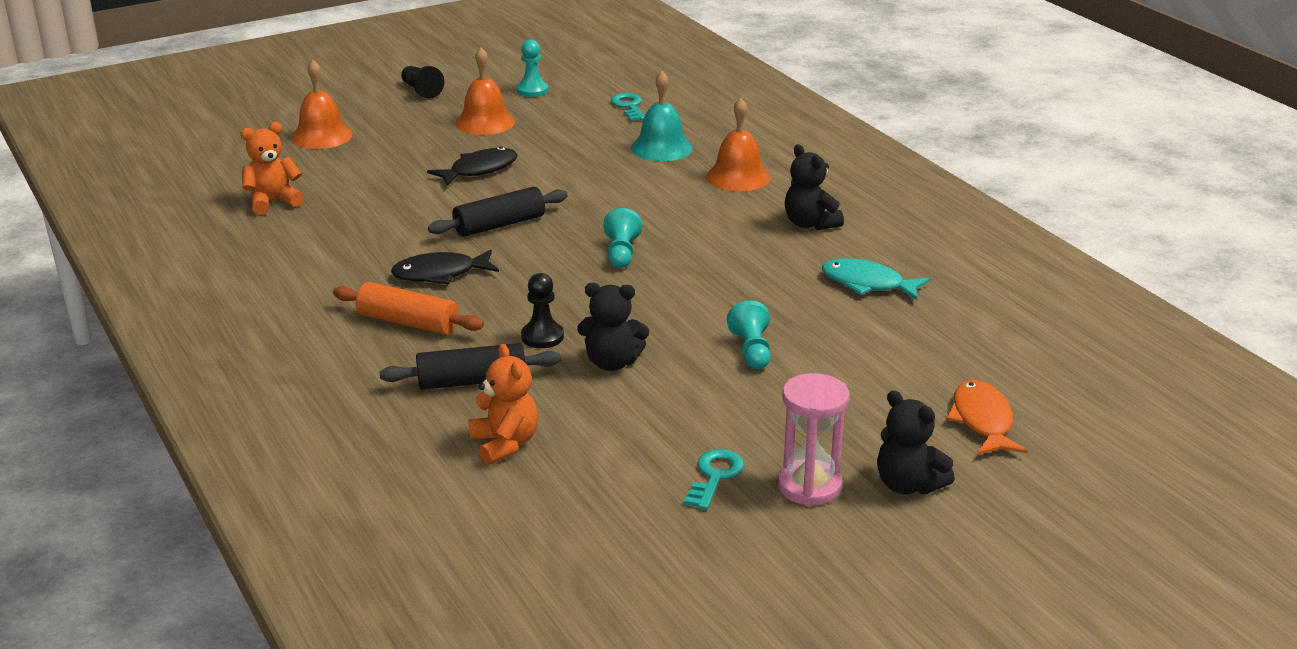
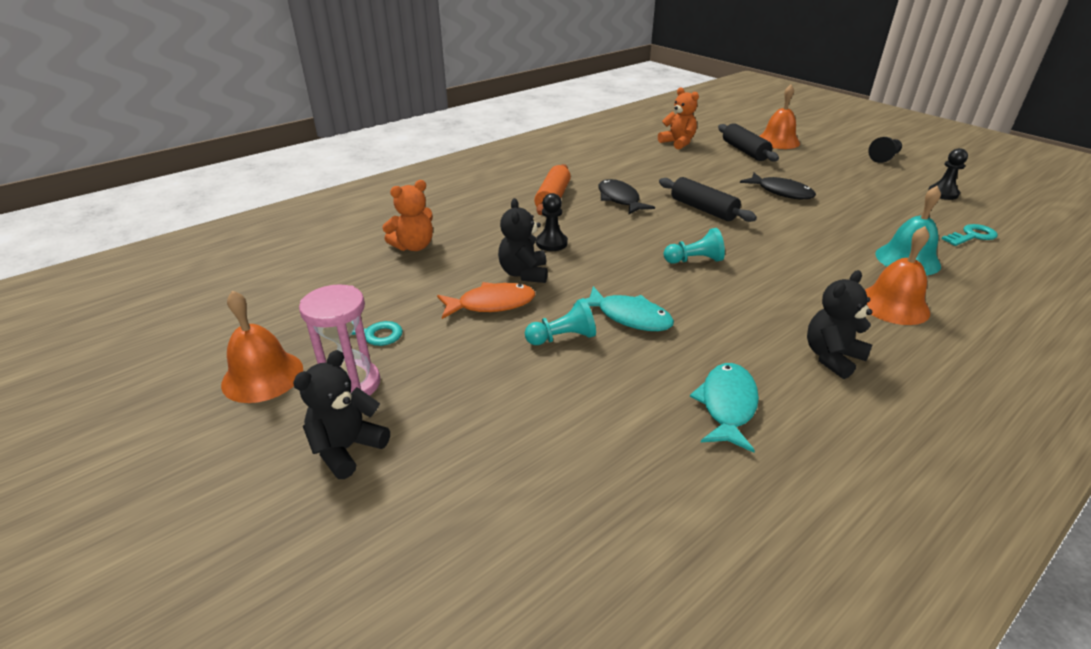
camera: 80 degrees right, 5 degrees up
(472, 381) = (487, 227): black rolling pin -> black rolling pin (744, 151)
(485, 122) = (862, 184): orange bell -> orange bell (262, 376)
(532, 90) = (943, 193): turquoise pawn -> black pawn
(723, 308) = (629, 317): none -> turquoise fish
(982, 421) = (464, 509): orange fish -> orange fish (491, 304)

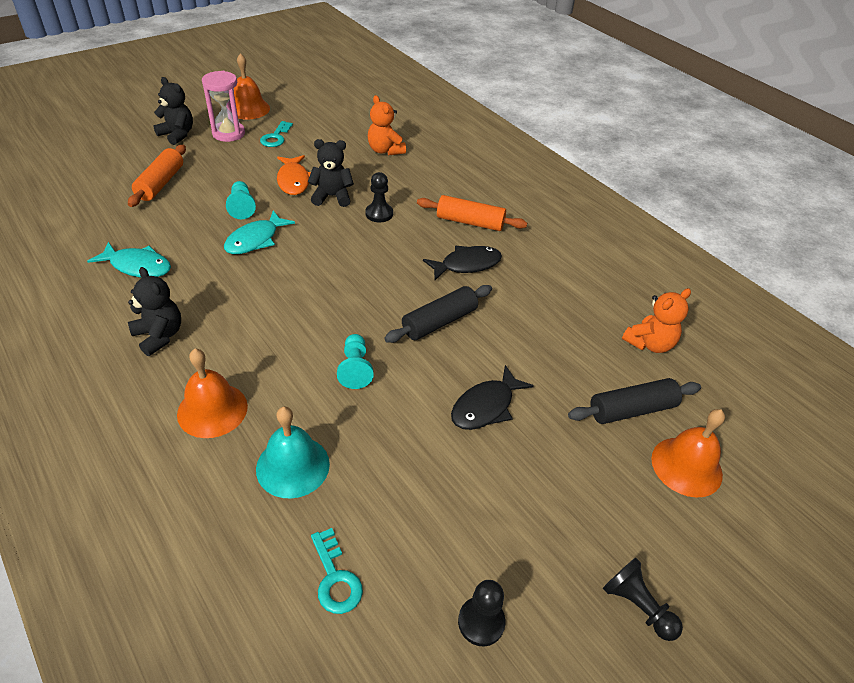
camera: 90 degrees right, 10 degrees up
(516, 432) = (161, 183): none -> orange rolling pin
(694, 260) = (331, 292): turquoise pawn -> turquoise pawn (355, 368)

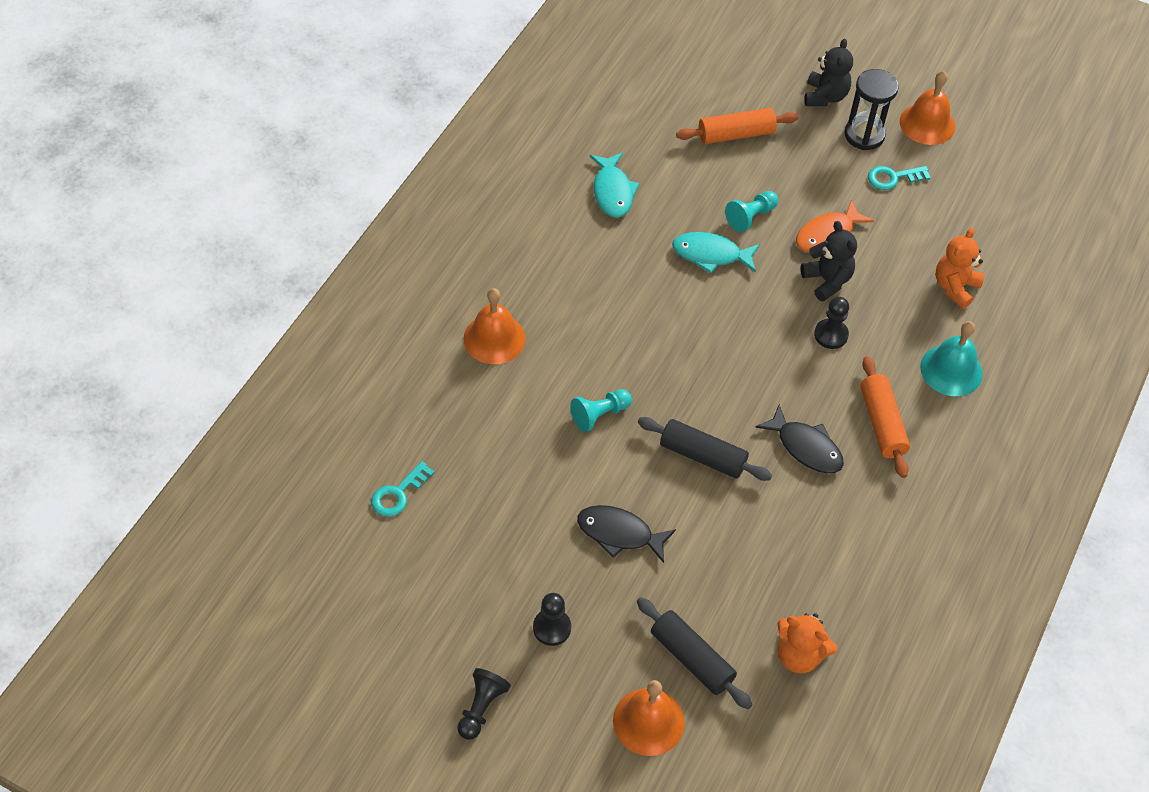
camera: 65 degrees right, 10 degrees up
(159, 336) = (545, 258): black teddy bear -> none
(228, 133) = (864, 135): pink hourglass -> black hourglass
(293, 466) = (474, 420): turquoise bell -> turquoise bell (951, 370)
(481, 622) = (413, 601): black pawn -> black pawn (552, 628)

